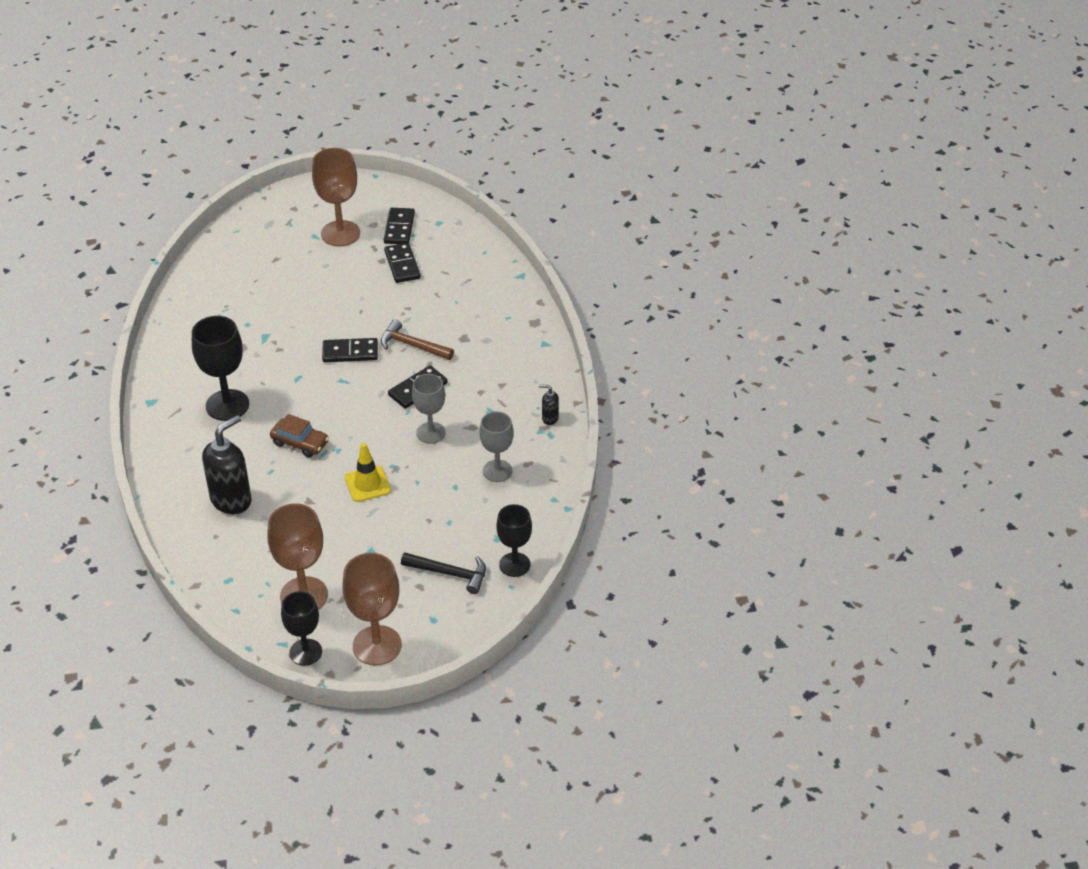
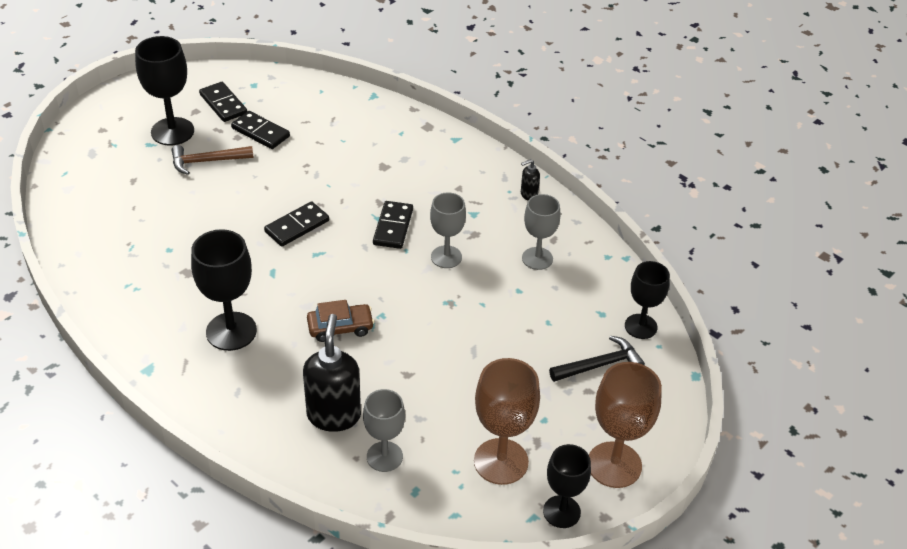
camera: 40 degrees left, 0 degrees up
(233, 546) = (384, 456): none -> grey goblet
(340, 233) = (172, 131): brown goblet -> black goblet
(367, 484) = (442, 330): yellow traffic cone -> none
(412, 345) = (346, 193): brown hammer -> brown hammer (207, 161)

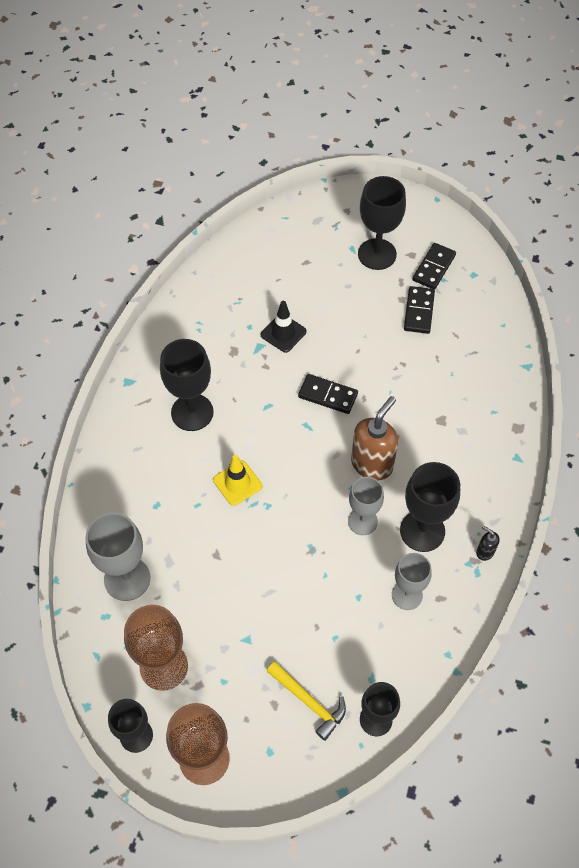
camera: 65 degrees right, 15 degrees up
(200, 228) = (283, 333): none -> black traffic cone
(207, 161) = (359, 296): brown hammer -> none
(334, 415) = (148, 524): black soap dispenser -> none
(340, 328) = (237, 483): brown car -> yellow traffic cone
(384, 456) = (127, 579): grey goblet -> grey goblet, size x1.50
(393, 227) = (372, 464): black domino -> brown soap dispenser
(483, 223) = (422, 531): none -> black goblet
(599, 365) = (309, 702): black hammer -> yellow hammer

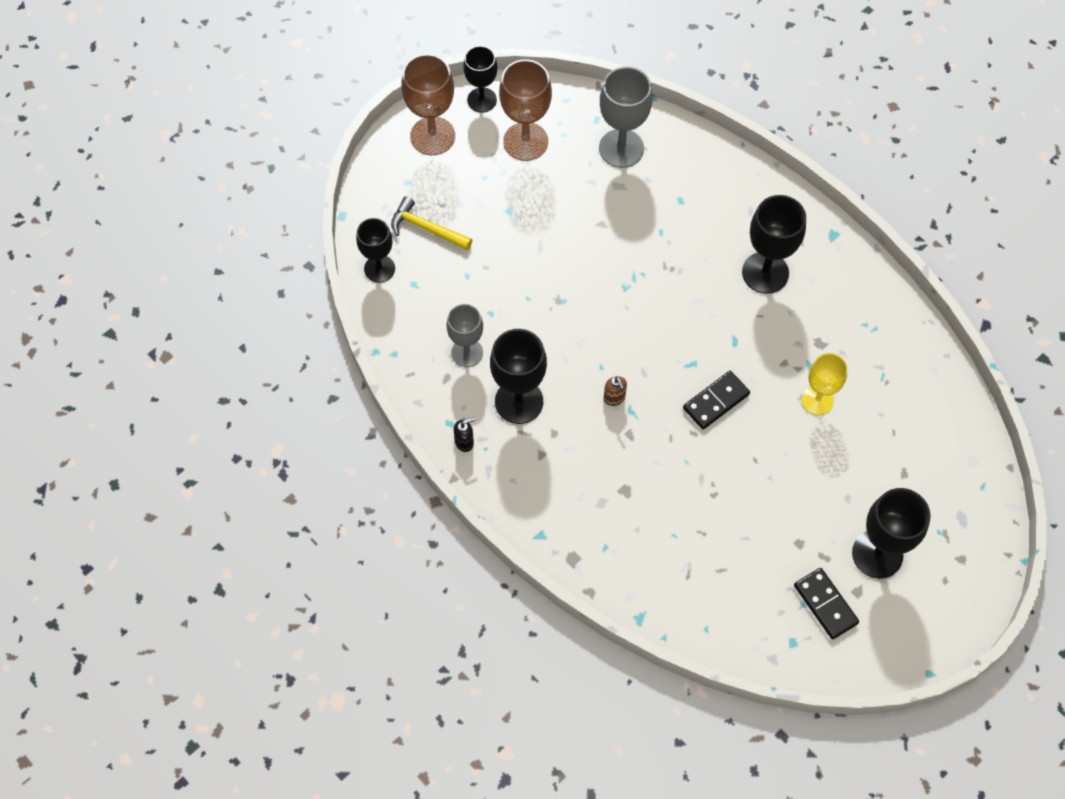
camera: 120 degrees right, 5 degrees up
(237, 483) = (664, 274): yellow traffic cone -> none
(283, 333) = (817, 400): black traffic cone -> yellow goblet
(309, 702) = (427, 228): yellow hammer -> yellow hammer turned 45 degrees clockwise
(362, 521) = (560, 356): grey goblet -> none
(372, 464) = (614, 398): brown soap dispenser -> brown soap dispenser, size x0.46
(419, 311) = (772, 551): black domino -> none

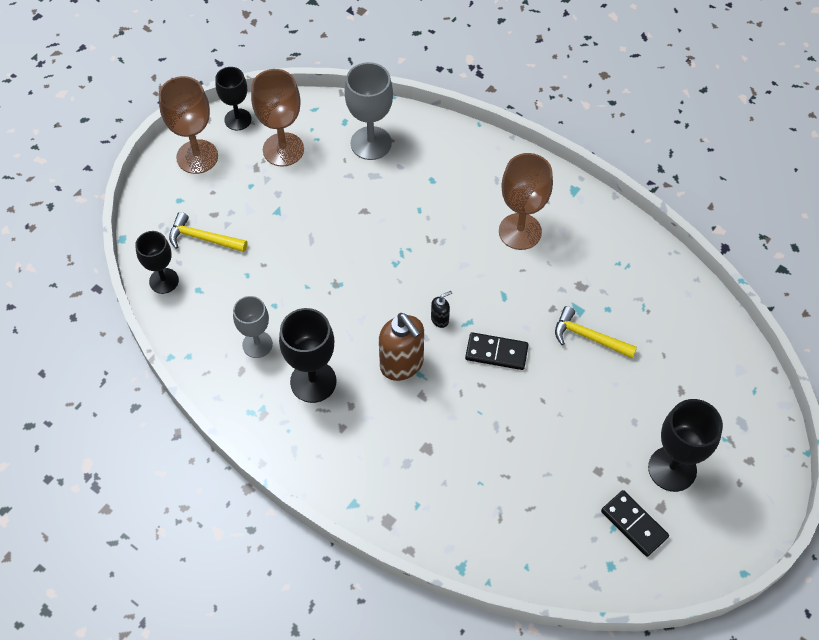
camera: 10 degrees left, 5 degrees down
(464, 442) = (267, 427): black soap dispenser -> black soap dispenser (440, 319)
(614, 398) = (402, 364): brown soap dispenser -> brown soap dispenser, size x2.17
(716, 401) = (496, 352): black domino -> black domino turned 60 degrees clockwise
(765, 272) = (520, 231): black goblet -> brown goblet
(817, 400) = (589, 337): yellow goblet -> yellow hammer

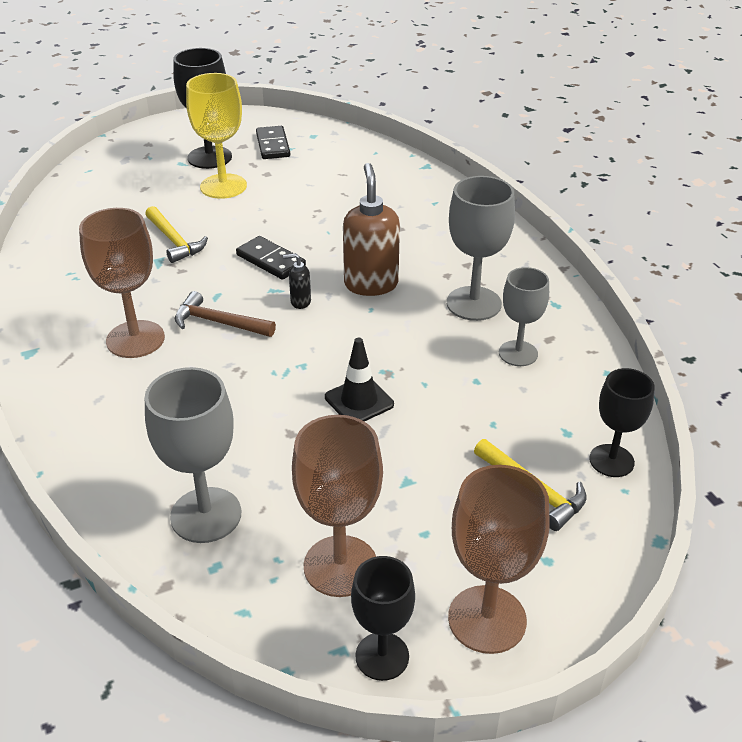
camera: 150 degrees left, 20 degrees down
(313, 381) = (473, 303): black goblet -> grey goblet
(339, 252) = (359, 401): none -> black traffic cone
(479, 272) = (219, 323): none -> brown hammer
(618, 429) = (223, 186): none -> yellow goblet

